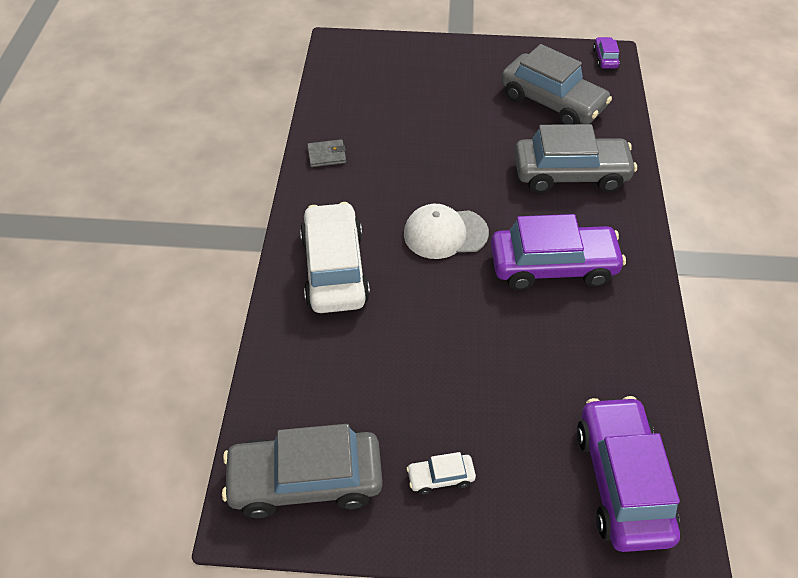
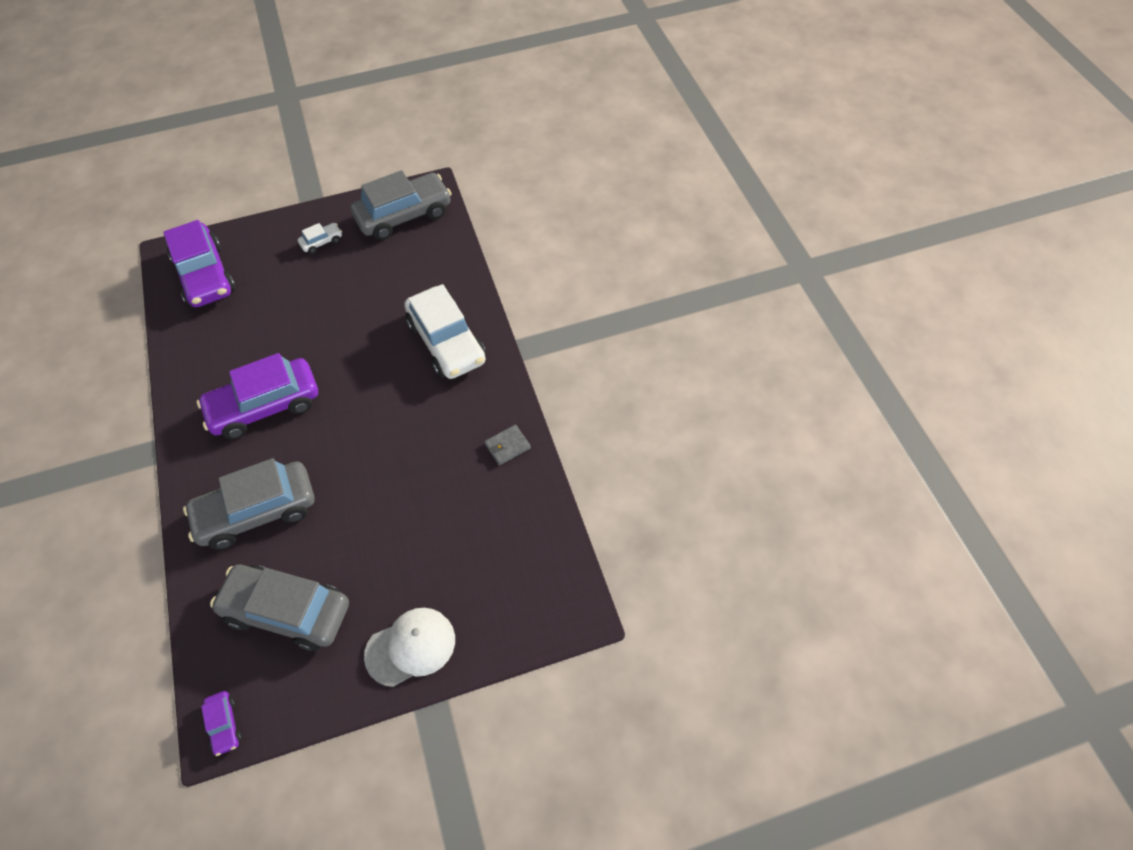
camera: 160 degrees right, 5 degrees up
(445, 233) = (365, 404): white cap -> white cap (411, 647)

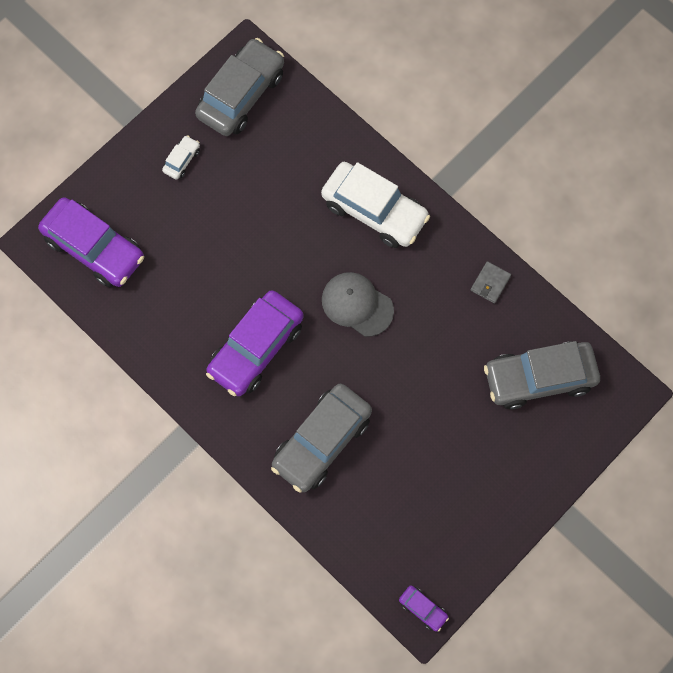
camera: 30 degrees left, 15 degrees up
(287, 611) = (407, 505): grey car -> grey car (539, 378)
(376, 410) = (357, 304): none -> grey cap
(411, 647) = (522, 482): white cap -> none

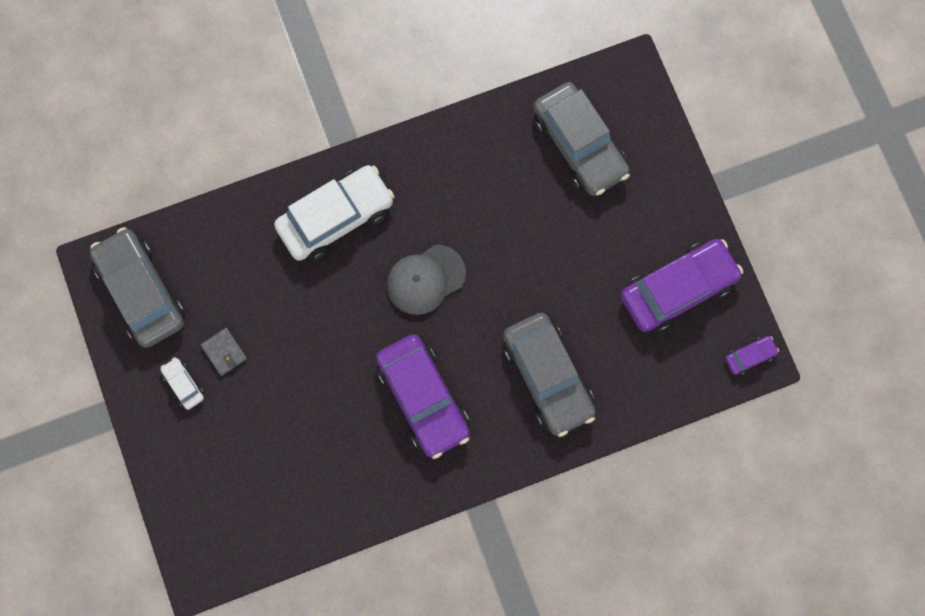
camera: 65 degrees left, 5 degrees up
(94, 248) = (236, 516): purple car -> purple car (677, 289)
(490, 283) = (464, 144): grey wallet -> grey wallet (224, 352)
(539, 378) = (579, 145): grey car -> grey car turned 45 degrees counterclockwise

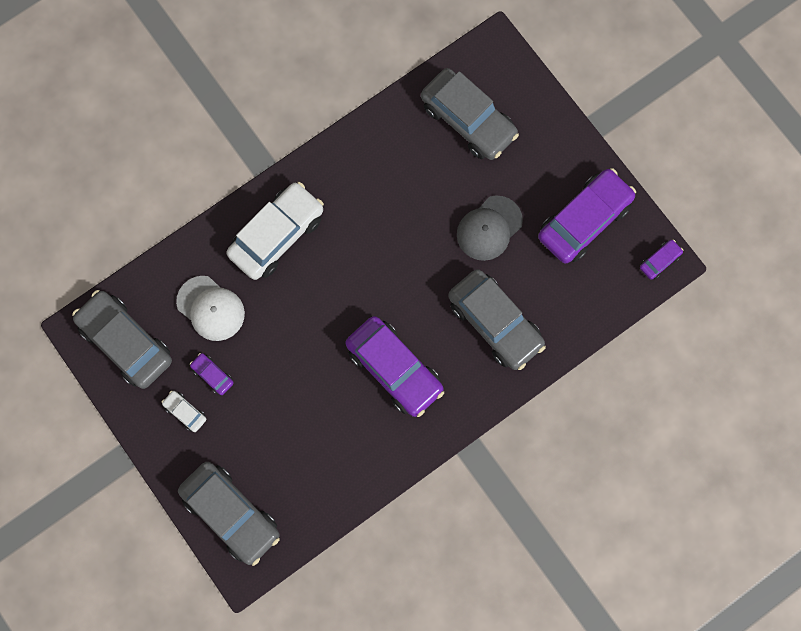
camera: 15 degrees left, 0 degrees up
(202, 509) = (231, 513): none -> grey car
(224, 352) = (212, 375): grey wallet -> purple car
(242, 279) = (210, 308): none -> white cap
(425, 279) = (368, 268): grey cap -> grey cap (489, 228)

